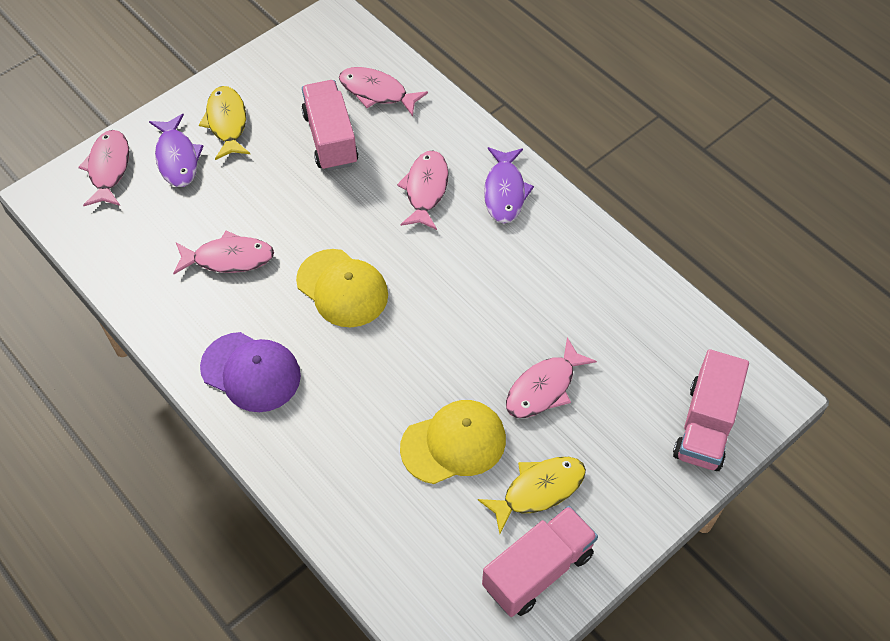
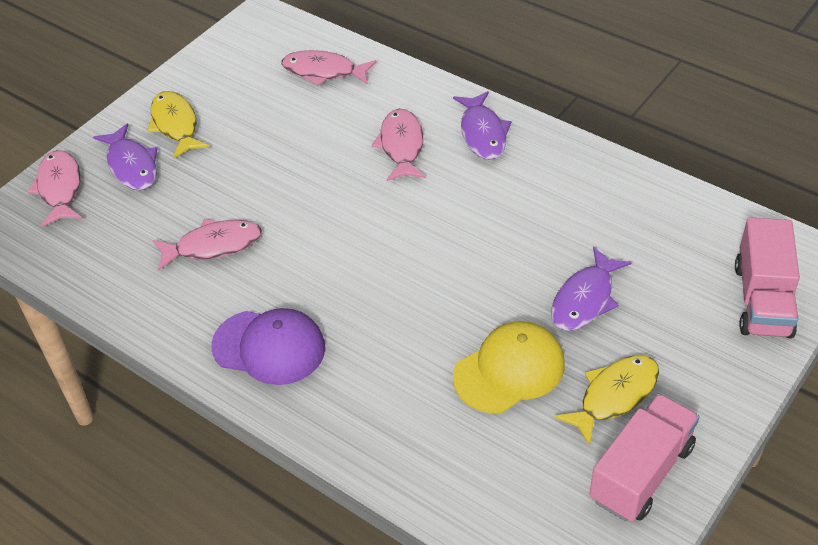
camera: 10 degrees left, 10 degrees down
(330, 139) = (288, 120): pink truck -> none
(342, 288) = (343, 250): yellow cap -> none
(544, 388) = (585, 299): pink fish -> purple fish

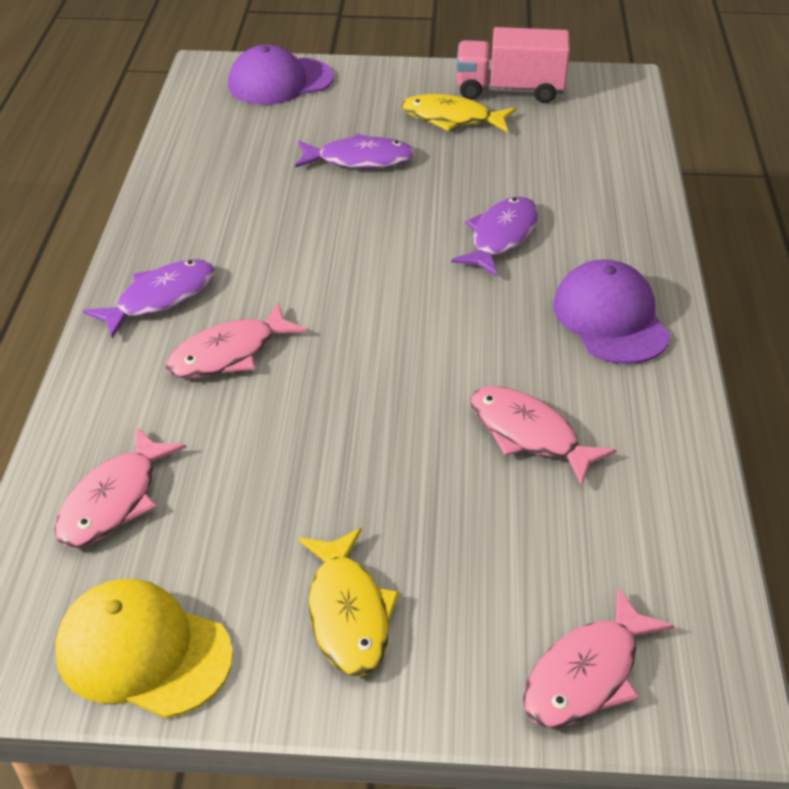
camera: 125 degrees left, 5 degrees down
(131, 165) = (471, 612): purple fish -> purple fish (501, 237)
(175, 125) = (348, 613): yellow fish -> yellow fish turned 45 degrees counterclockwise
(323, 71) = (114, 500): pink fish -> pink fish turned 45 degrees clockwise
(509, 370) = (480, 172): yellow cap -> yellow cap (143, 652)
(762, 300) = (280, 82): pink truck -> purple cap

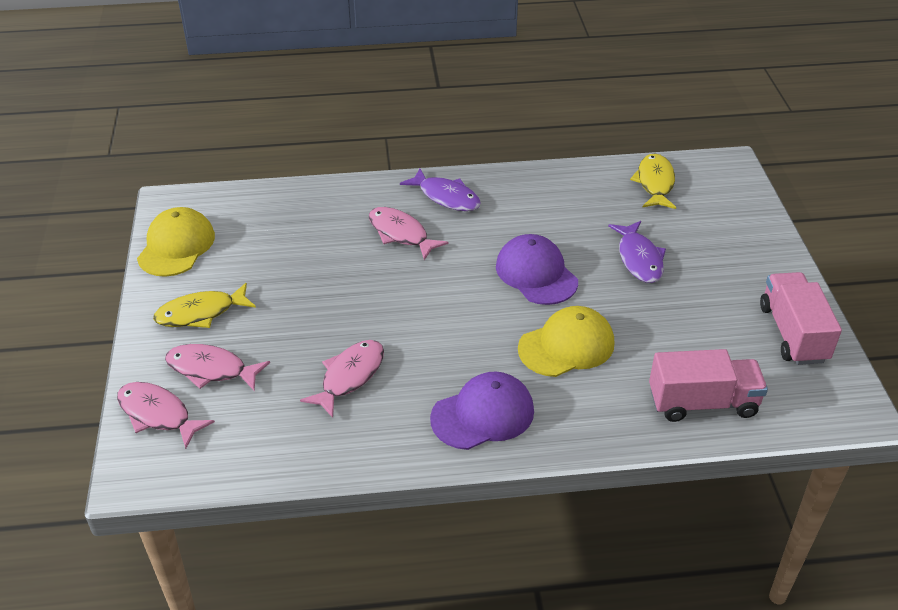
camera: 80 degrees right, 0 degrees up
(114, 500) = (275, 215): pink fish -> pink fish (211, 369)
(280, 82) = (730, 202): purple cap -> purple cap (536, 274)
(451, 118) = (725, 302): yellow fish -> yellow fish (655, 183)
(501, 237) = (566, 346): purple fish -> yellow cap
(604, 162) = (702, 403): none -> pink truck

